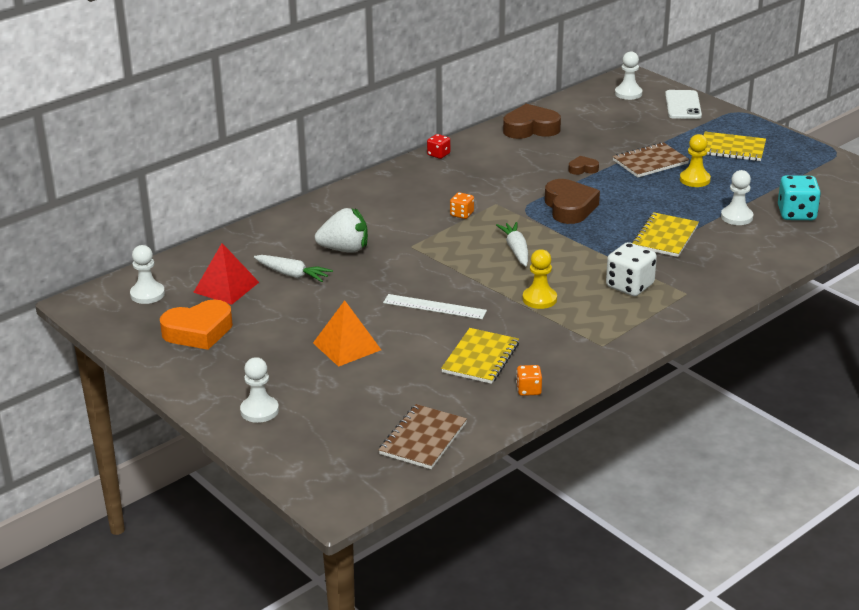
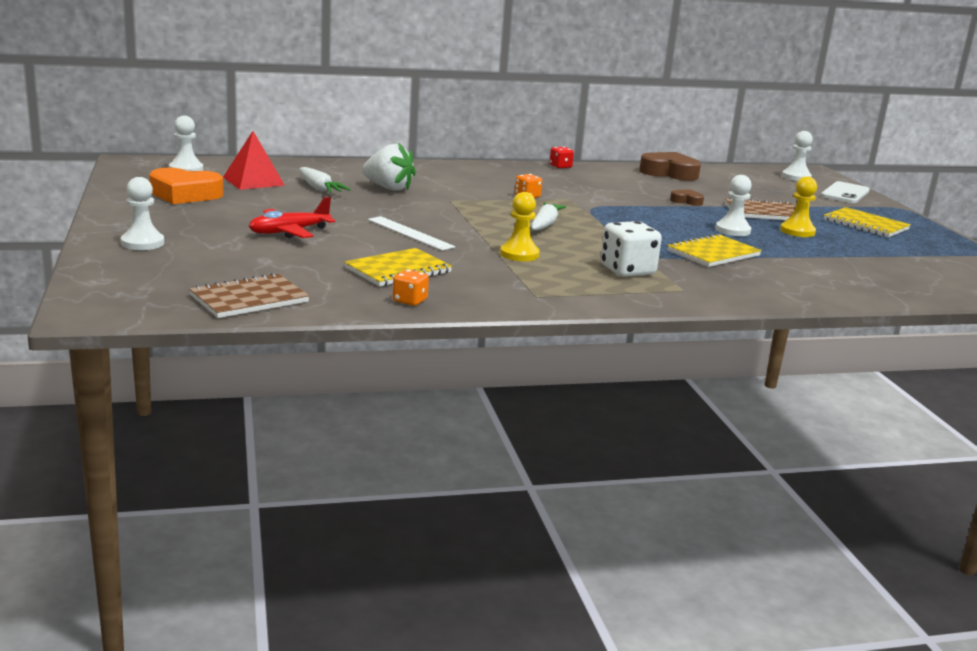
camera: 25 degrees right, 10 degrees down
(346, 346) = (289, 232): orange pyramid -> red plane
(569, 207) = (638, 216): brown heart -> none
(736, 217) = (813, 261): white pawn -> white pawn (732, 230)
(796, 214) = (888, 275): turquoise dice -> none

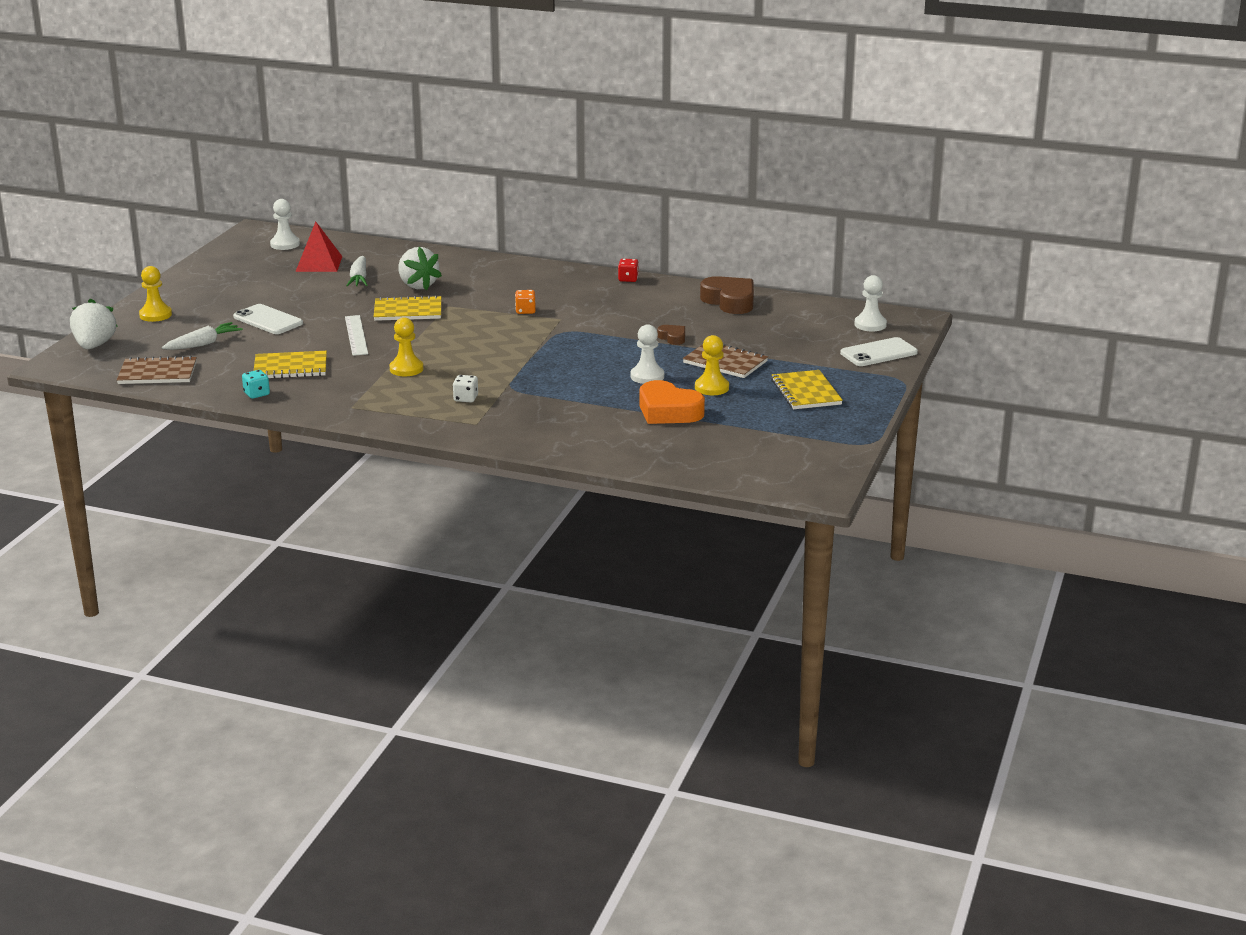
camera: 35 degrees right, 5 degrees up
(112, 283) = (94, 345): none -> white strawberry
(142, 243) = (155, 315): white pawn -> yellow pawn
(185, 194) = (247, 271): orange heart -> orange heart (668, 411)
(289, 232) = (268, 320): red plane -> white phone
(410, 301) = (256, 394): orange dice -> turquoise dice
(545, 224) = (483, 343): white carrot -> white carrot (203, 344)
(627, 270) = (466, 398): white dice -> white dice, size x0.55
(713, 253) = (575, 396): yellow notebook -> yellow notebook (408, 311)

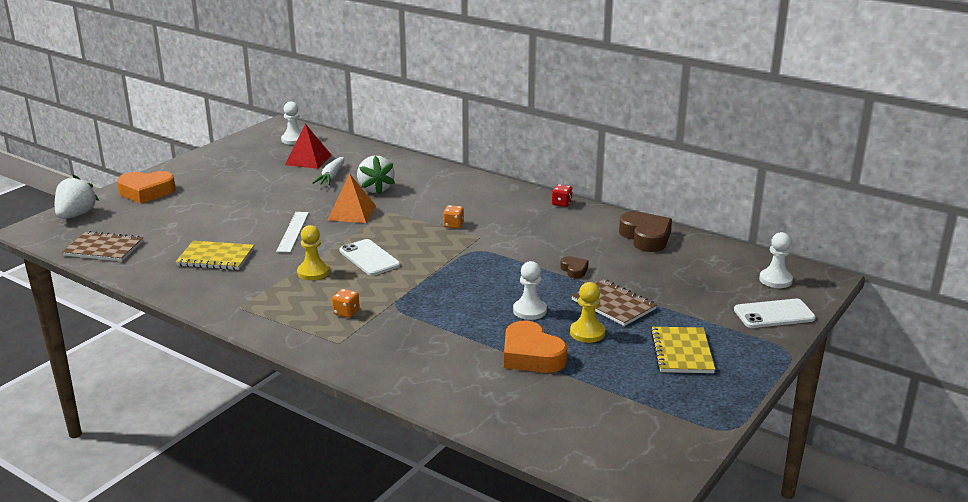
camera: 15 degrees right, 0 degrees up
(155, 315) = (146, 192): yellow pawn -> orange heart
(203, 344) = (162, 224): white carrot -> none
(256, 394) = (168, 281): turquoise dice -> none
(268, 320) = (230, 208): white phone -> white phone (369, 258)
(408, 311) = (352, 213): yellow notebook -> orange pyramid
(466, 398) = (346, 312): white dice -> orange dice

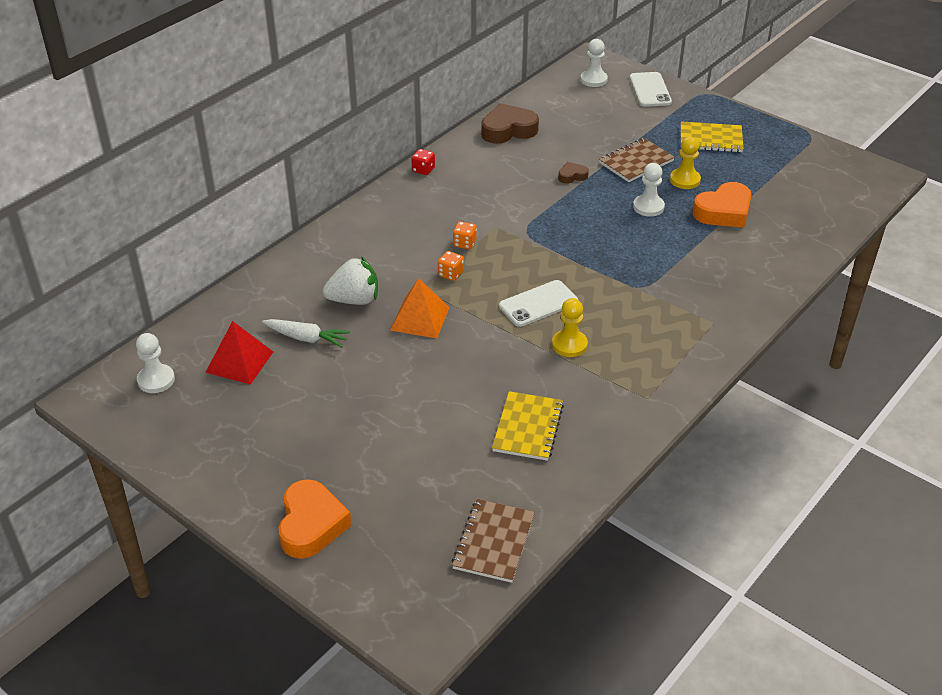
camera: 85 degrees left, 15 degrees up
(76, 215) = (379, 595): white strawberry -> none
(293, 231) = (465, 365): white ruler -> none
(346, 312) = (655, 319): orange dice -> orange dice (451, 274)

